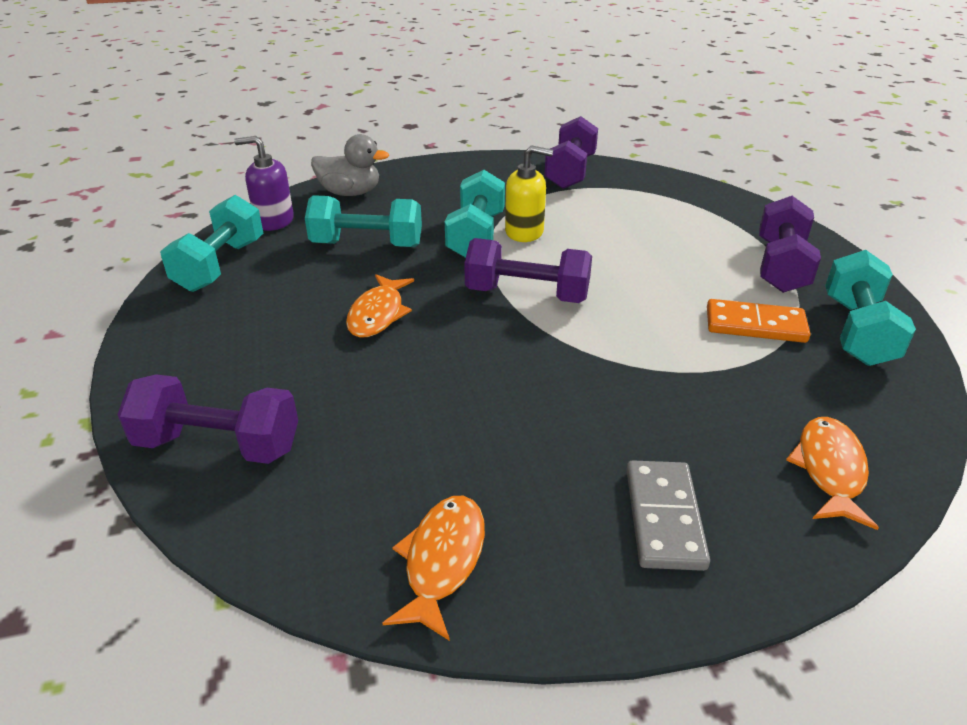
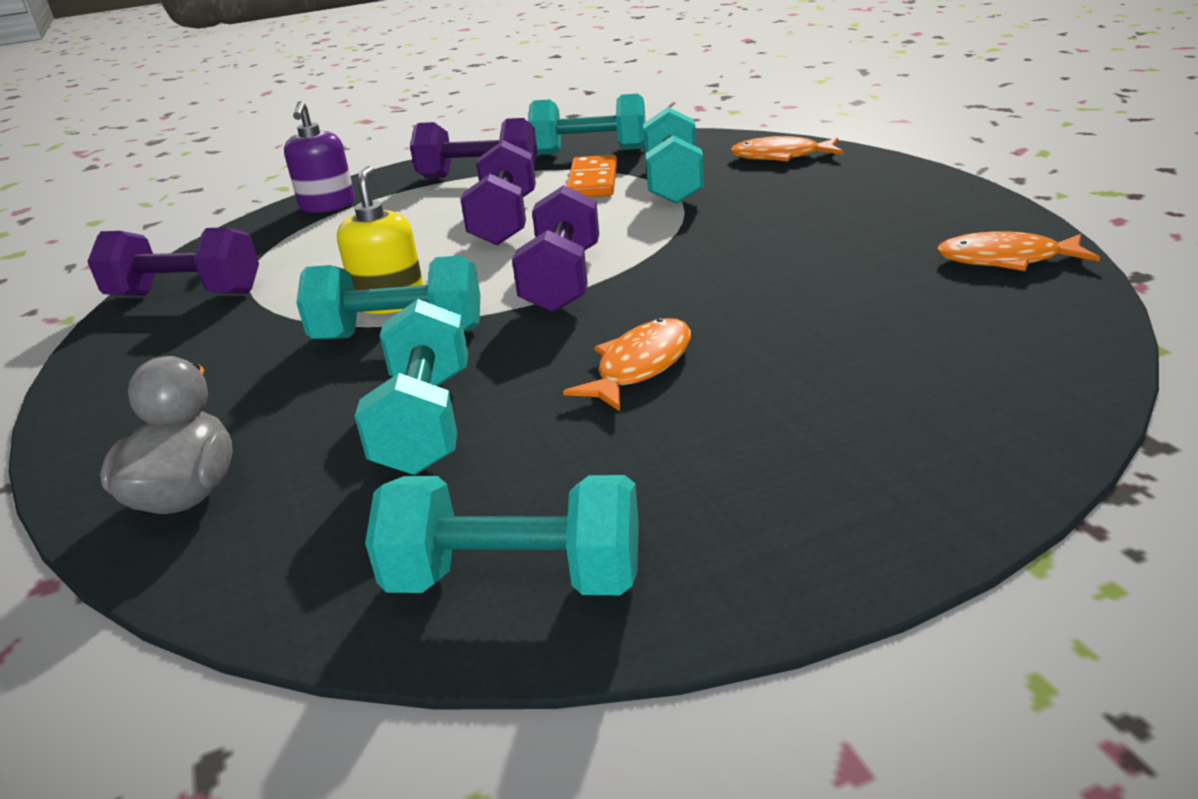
camera: 95 degrees left, 5 degrees down
(218, 445) = (983, 409): purple dumbbell -> purple dumbbell (504, 221)
(274, 221) = (307, 565): purple soap dispenser -> purple soap dispenser (327, 205)
(378, 314) = (640, 366): orange fish -> orange fish turned 60 degrees counterclockwise
(663, 517) = (877, 196): grey domino -> none
(740, 373) = (673, 183): none -> turquoise dumbbell

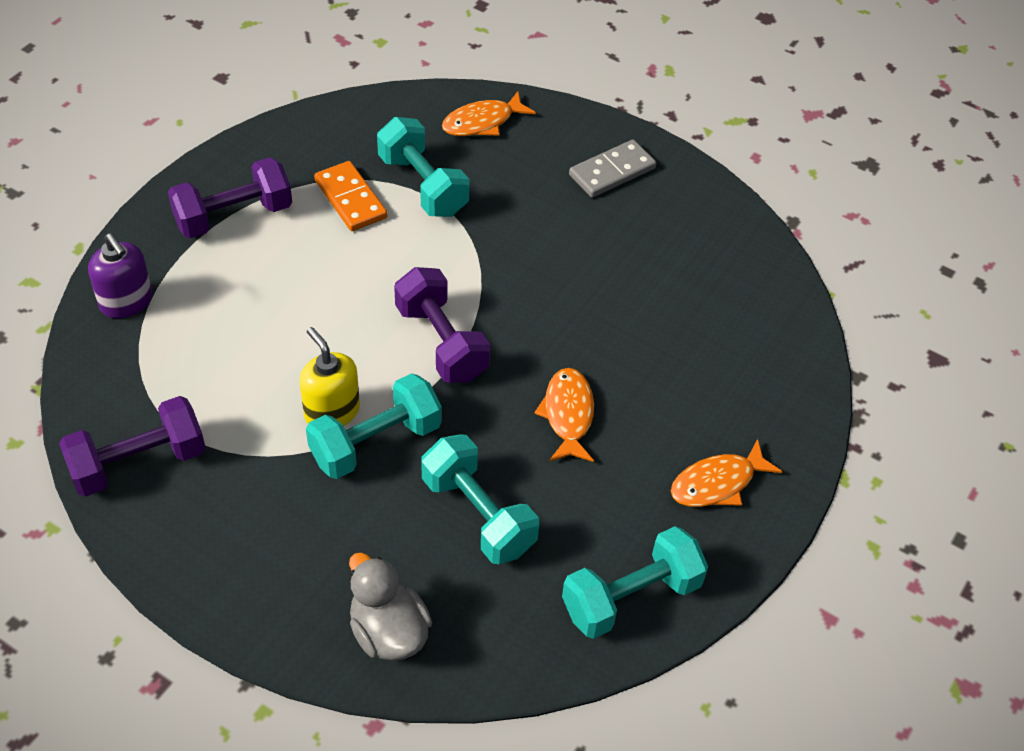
camera: 40 degrees left, 20 degrees up
(504, 221) = (325, 279): purple dumbbell -> none
(590, 151) = (306, 149): turquoise dumbbell -> none
(900, 202) = (612, 172): none -> grey domino
(1006, 259) = (715, 229): orange fish -> orange fish (717, 483)

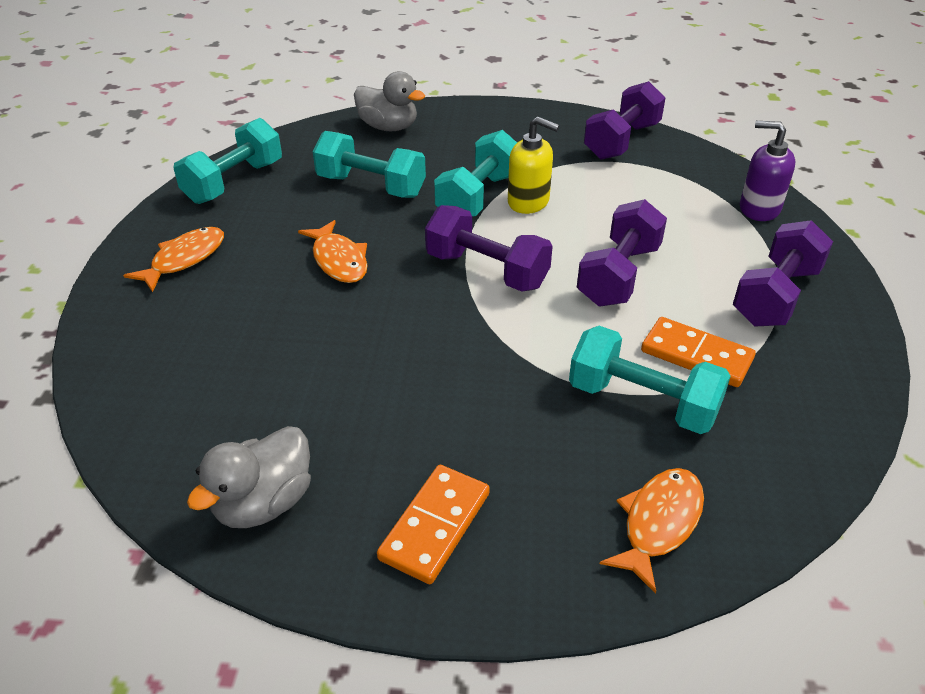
camera: 155 degrees right, 10 degrees down
(334, 288) = (618, 275): none -> purple dumbbell
(612, 172) = (435, 526): grey domino -> orange domino
(711, 225) = (264, 503): none -> grey duck

